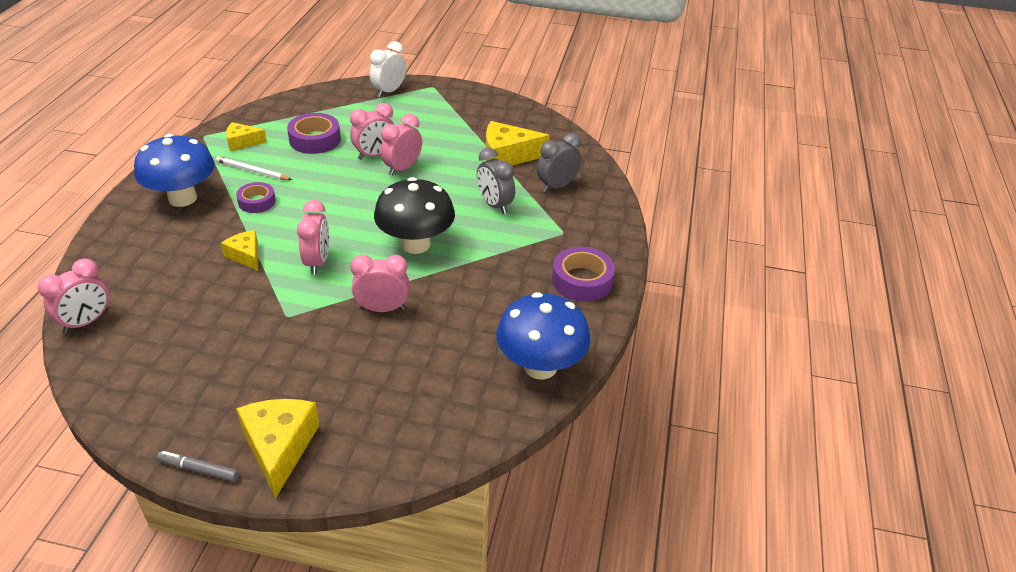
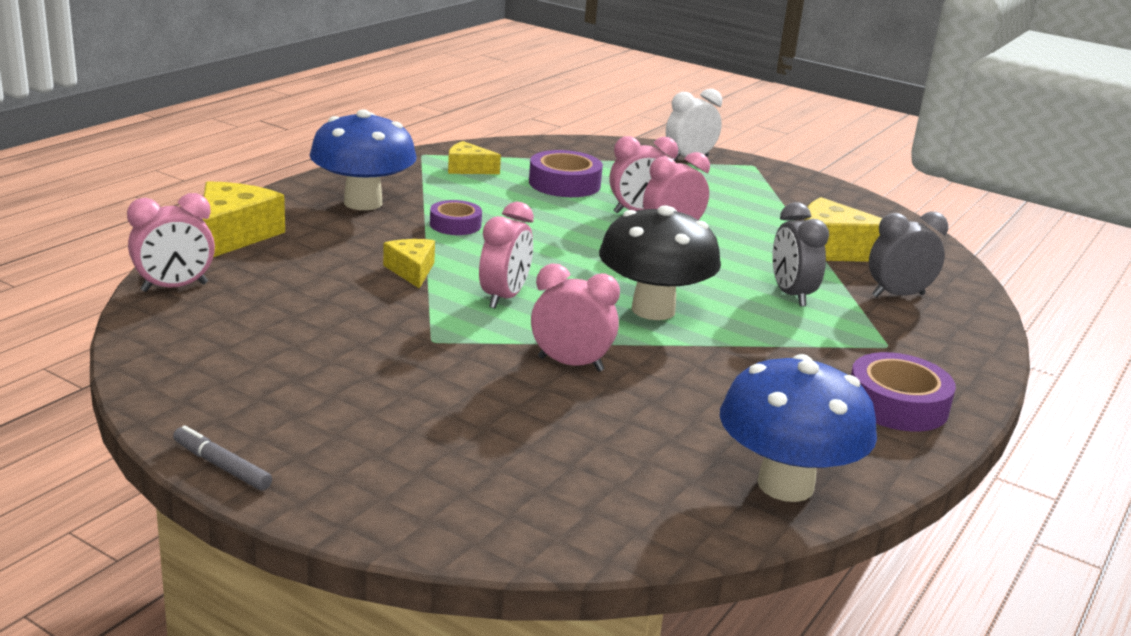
camera: 20 degrees right, 15 degrees down
(252, 171) = (466, 196): white pencil -> none
(279, 448) = (343, 473): yellow cheese -> yellow cheese (233, 235)

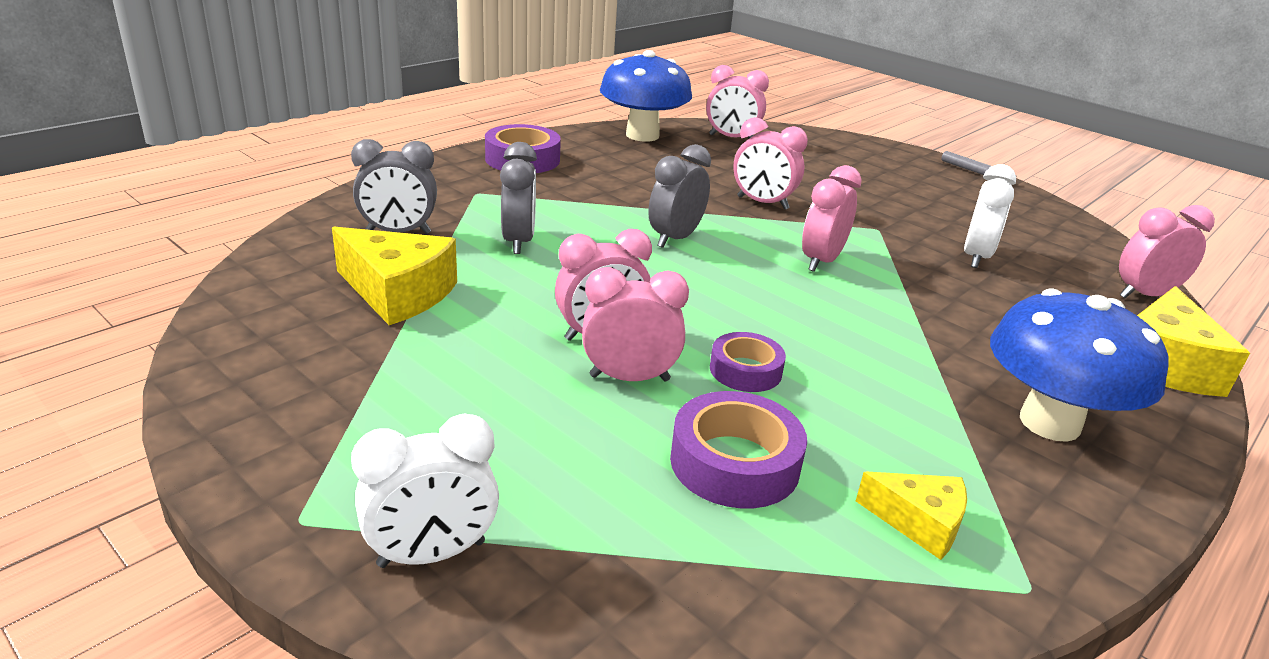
camera: 170 degrees left, 5 degrees up
(332, 314) = (976, 257): none -> white clock
(411, 271) = (925, 298): yellow cheese -> none
(455, 225) = (898, 368): purple tape -> purple tape (745, 370)
(641, 501) = (731, 138): none -> pink clock
(653, 310) = (675, 238): black mushroom -> grey clock

